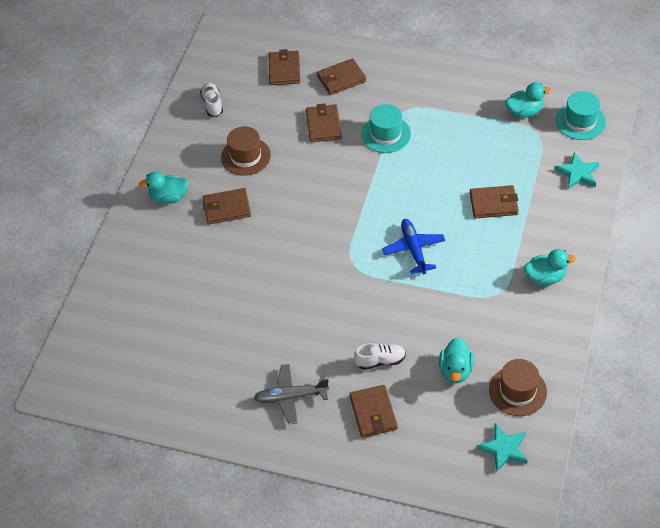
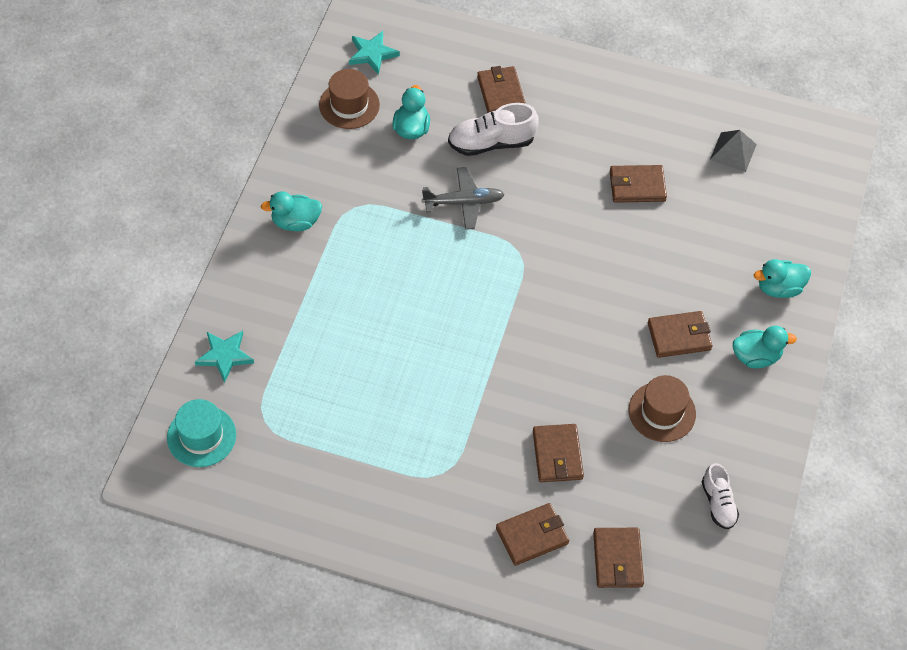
camera: 175 degrees right, 5 degrees up
(158, 366) = (733, 151): none -> grey pyramid
(291, 397) = (587, 113): grey plane -> grey plane (463, 202)
(380, 361) = (491, 143): white shoe -> white shoe, size x1.59
(386, 134) = (471, 434): turquoise hat -> none
(414, 250) = (445, 266): blue plane -> none
(493, 204) = (340, 320): brown wallet -> brown wallet (637, 186)
(524, 112) = (275, 458): turquoise duck -> turquoise duck (779, 288)

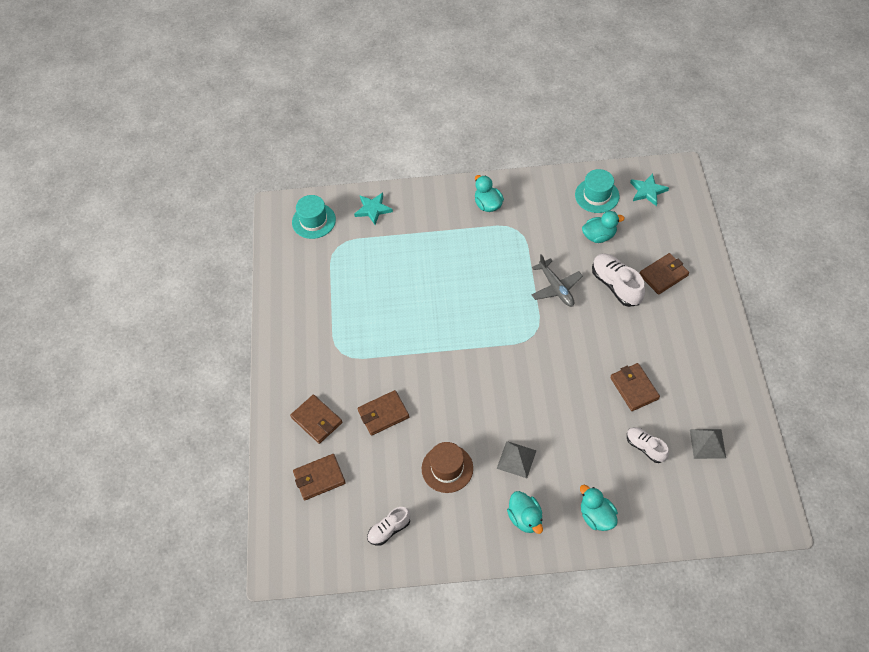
camera: 75 degrees right, 0 degrees up
(349, 105) = (597, 195): brown hat -> turquoise hat
(679, 336) = (516, 459): brown wallet -> grey pyramid
(715, 208) = (645, 447): none -> white shoe

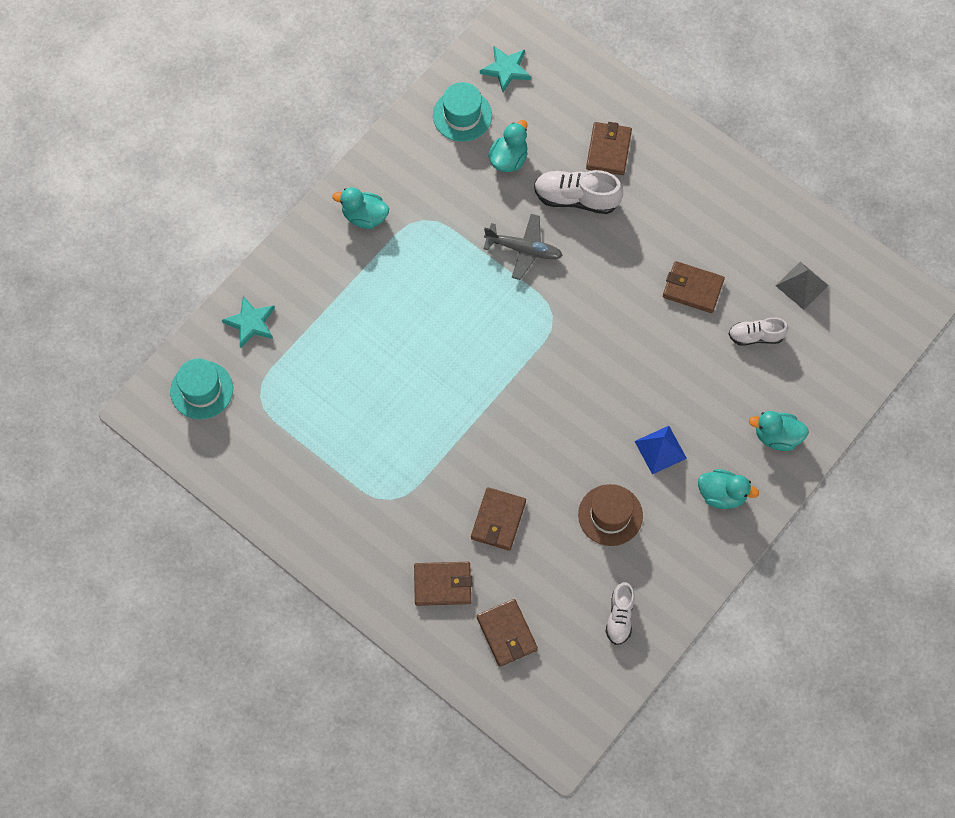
camera: 50 degrees left, 10 degrees up
(319, 478) = (507, 634): brown wallet -> brown wallet turned 45 degrees counterclockwise
(516, 459) = (660, 449): grey pyramid -> blue pyramid

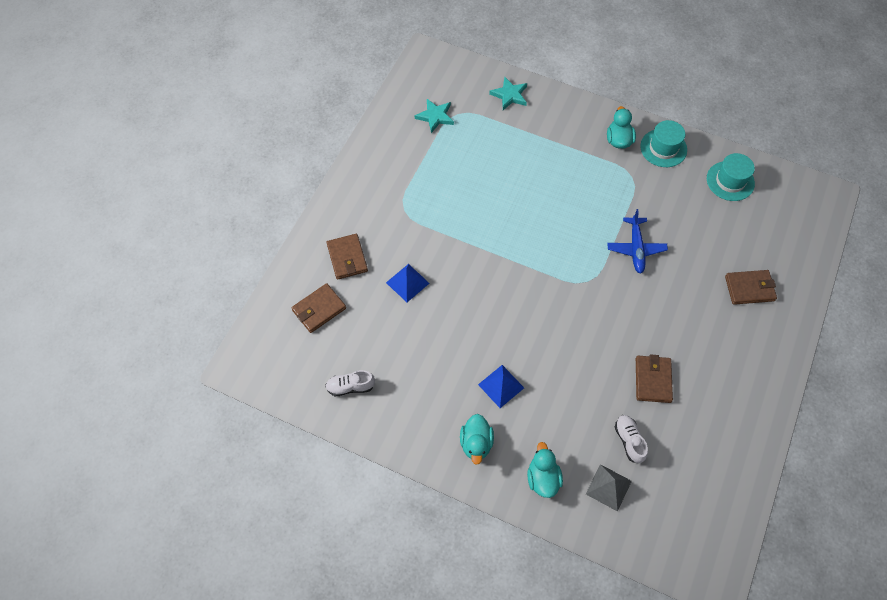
camera: 75 degrees right, 5 degrees down
(201, 390) = (451, 81): turquoise hat -> turquoise hat (663, 148)
(498, 520) = (407, 283): brown wallet -> blue pyramid
(506, 69) = (784, 200): turquoise star -> turquoise star (435, 116)
(509, 159) = (708, 220): turquoise duck -> none
(523, 249) = (636, 248): grey plane -> blue plane
(576, 198) = (696, 275): white shoe -> none
(610, 515) = (434, 360): brown hat -> none
(802, 285) = (692, 470): grey pyramid -> grey pyramid (608, 487)

